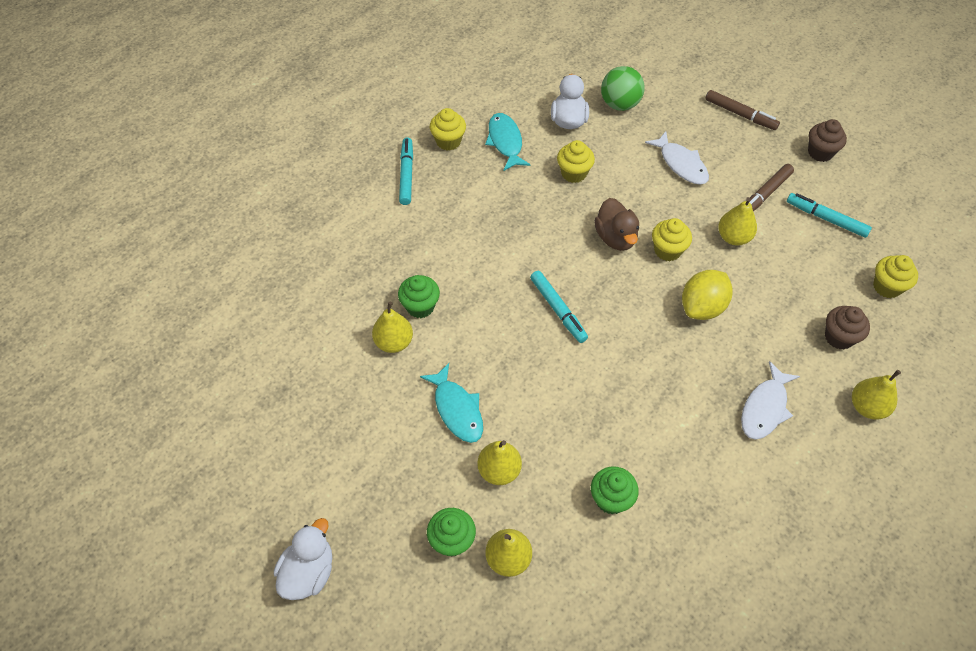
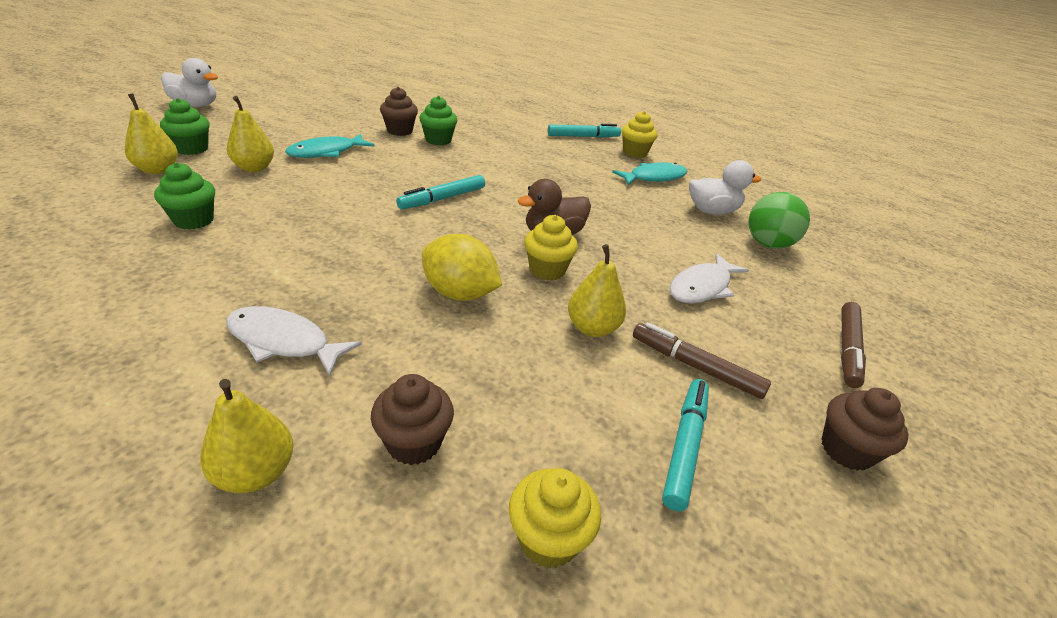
camera: 75 degrees right, 20 degrees down
(394, 342) = (399, 131): yellow pear -> brown cupcake
(574, 173) = (635, 212): yellow cupcake -> none

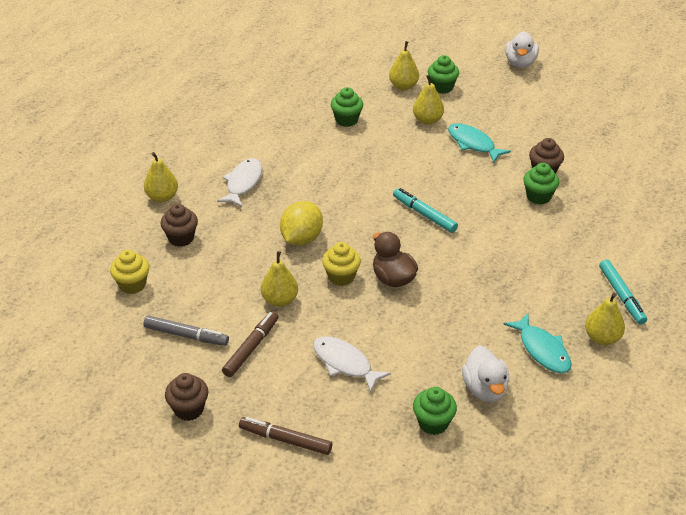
camera: 90 degrees right, 5 degrees up
(634, 153) = (602, 338): yellow cupcake -> yellow pear
(684, 446) = (186, 335): turquoise marker -> grey marker
(768, 244) = (433, 423): green ball -> green cupcake

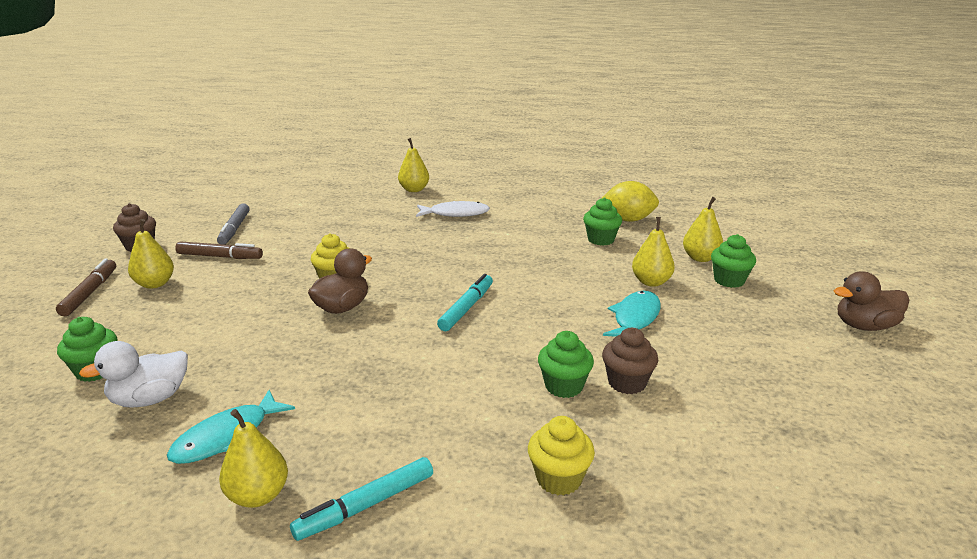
camera: 70 degrees right, 15 degrees down
(132, 284) = (296, 200): yellow cupcake -> yellow cupcake (559, 479)
(181, 238) = (363, 205): brown cupcake -> none
(280, 300) = (290, 257): yellow pear -> yellow pear (155, 284)
(301, 238) = (387, 251): yellow lemon -> yellow lemon (628, 220)
(345, 363) = (198, 303): white fish -> none
(520, 63) = (864, 326): white duck -> brown duck

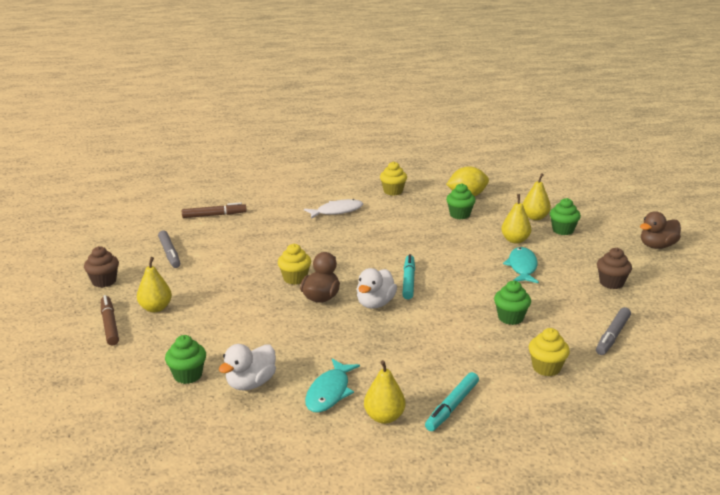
camera: 20 degrees left, 0 degrees up
(220, 256) = (183, 277): brown marker -> brown marker (214, 215)
(399, 328) = (375, 303): none -> white duck
(414, 190) = (285, 196): yellow pear -> none
(540, 202) = (393, 191): none -> yellow cupcake
(627, 383) = (545, 308): brown cupcake -> brown cupcake (611, 283)
(705, 451) = (612, 336): none -> grey marker

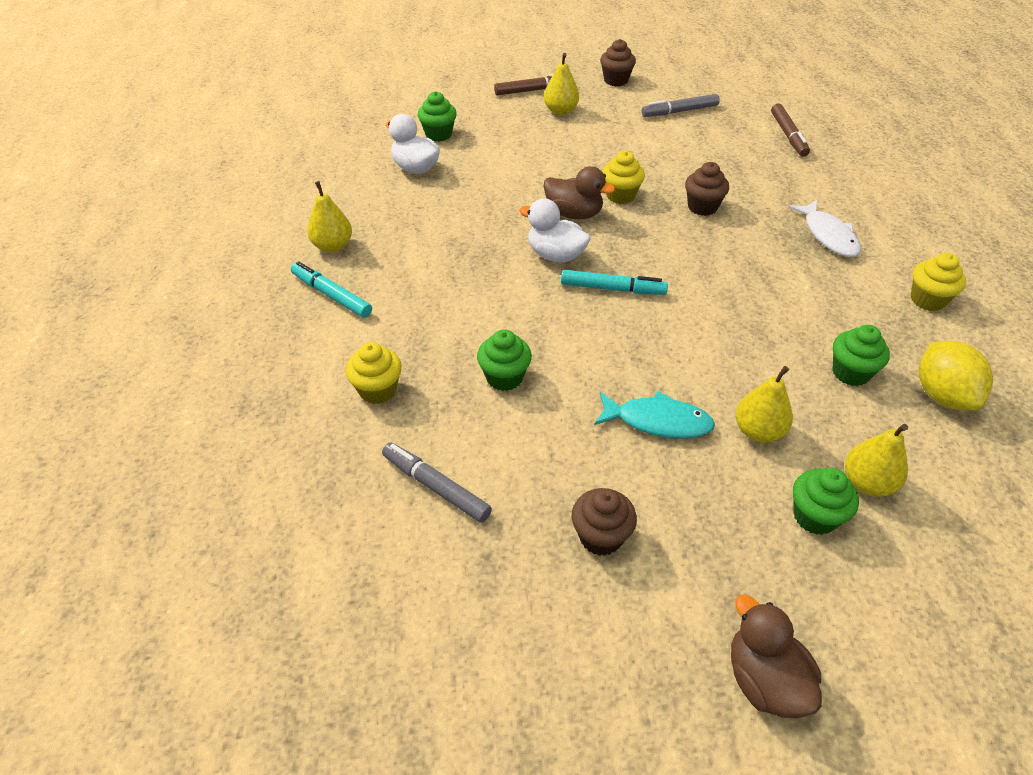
camera: 95 degrees right, 20 degrees up
(308, 248) = (702, 207): none -> brown cupcake
(329, 392) = (385, 213): turquoise fish -> none

